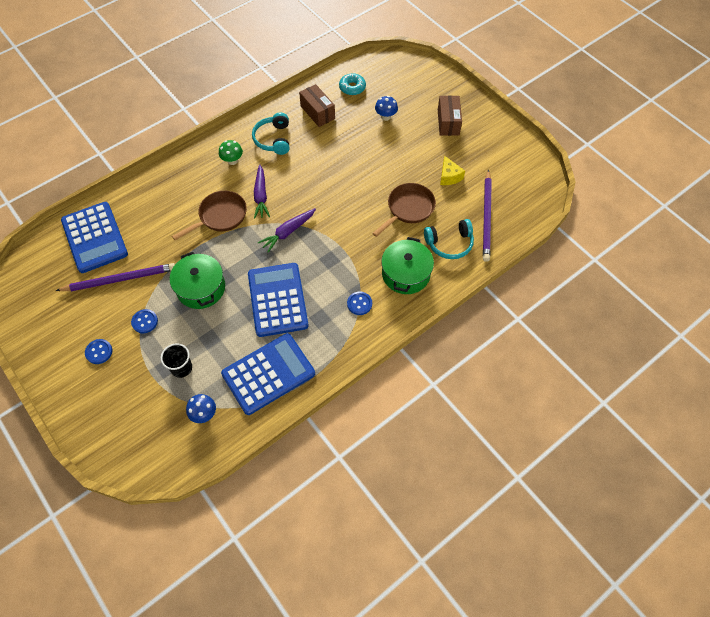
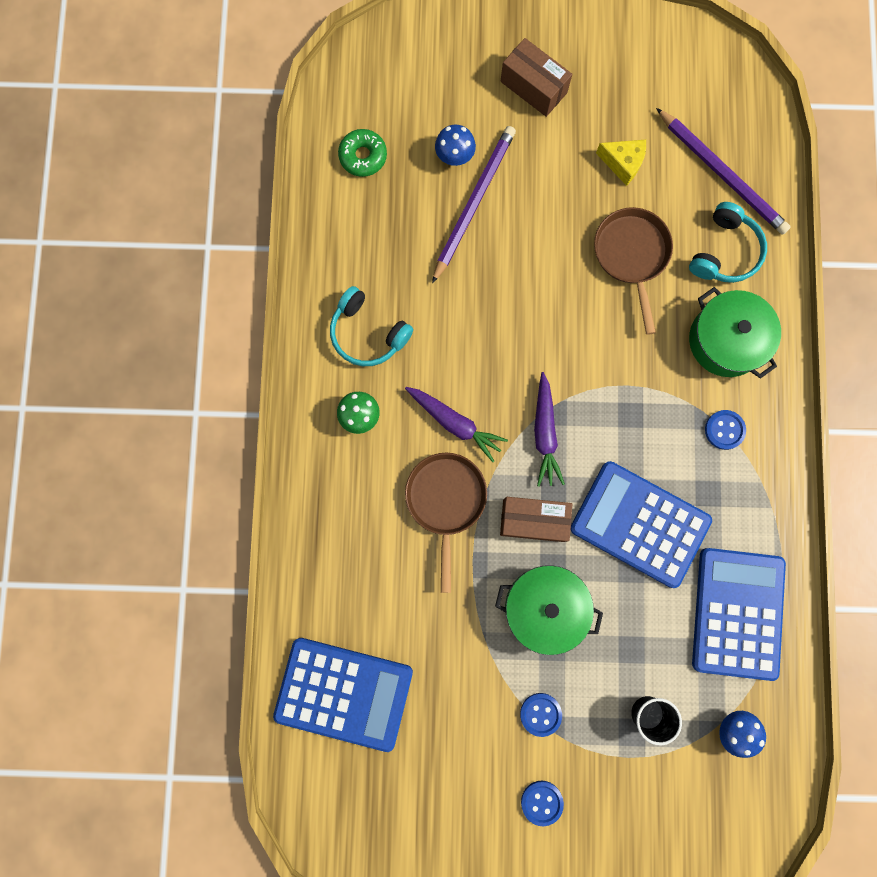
camera: 50 degrees left, 20 degrees up
(120, 279) = (445, 703): purple pencil -> purple pencil (474, 203)
(317, 112) = (369, 238): brown box -> brown box (533, 520)
(352, 87) = (363, 156): turquoise donut -> green donut

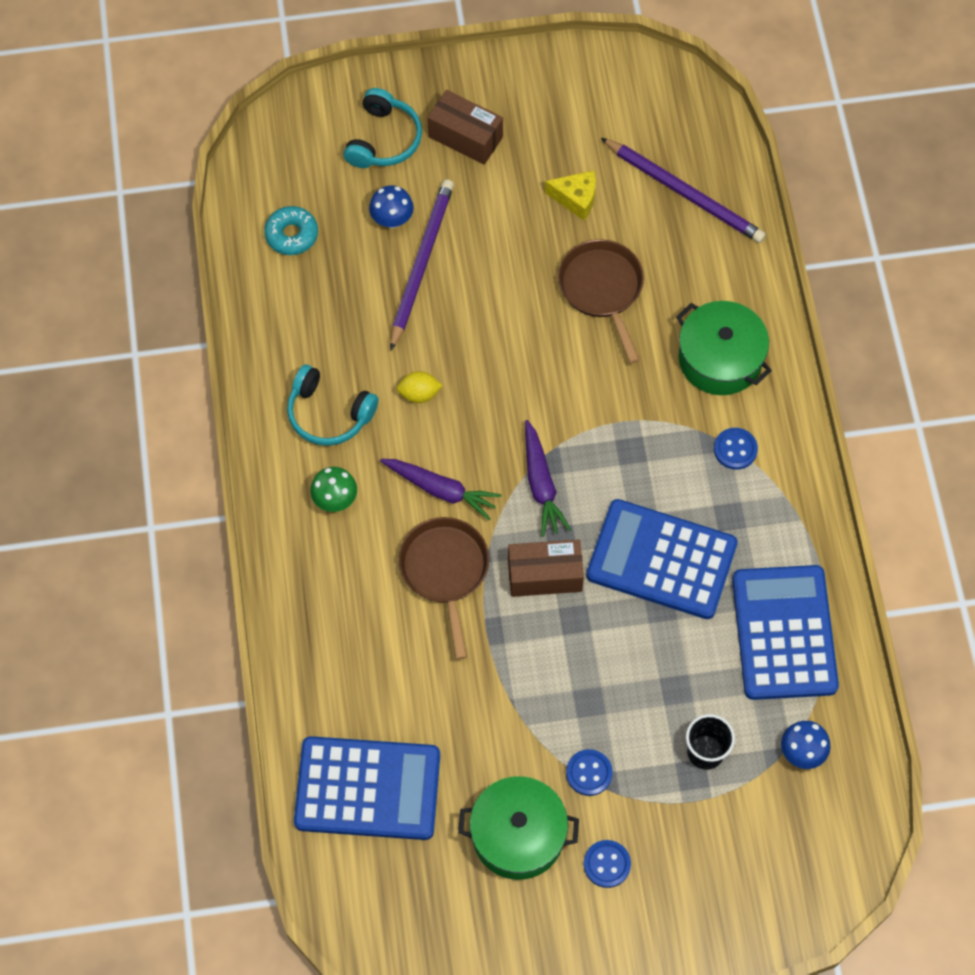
camera: 10 degrees left, 15 degrees down
(363, 156) = (291, 235): green donut -> turquoise donut
(451, 328) = (419, 394): none -> yellow lemon
(544, 607) = (573, 662): green pot -> green pot (518, 835)
(724, 252) = (702, 270): turquoise headphones -> turquoise headphones (383, 139)

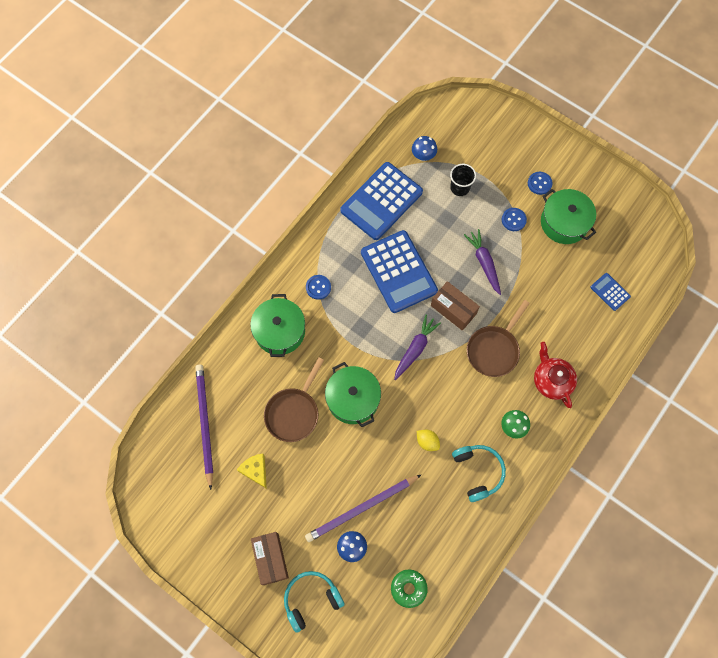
camera: 135 degrees left, 5 degrees up
(291, 235) = (408, 588): turquoise donut -> green donut
(339, 598) = (552, 380): none -> red teapot
(367, 789) = (610, 292): blue calculator -> blue calculator, size x0.45
(441, 490) = (461, 387): purple carrot -> purple carrot (484, 263)
(552, 363) = (353, 399): none -> green pot

